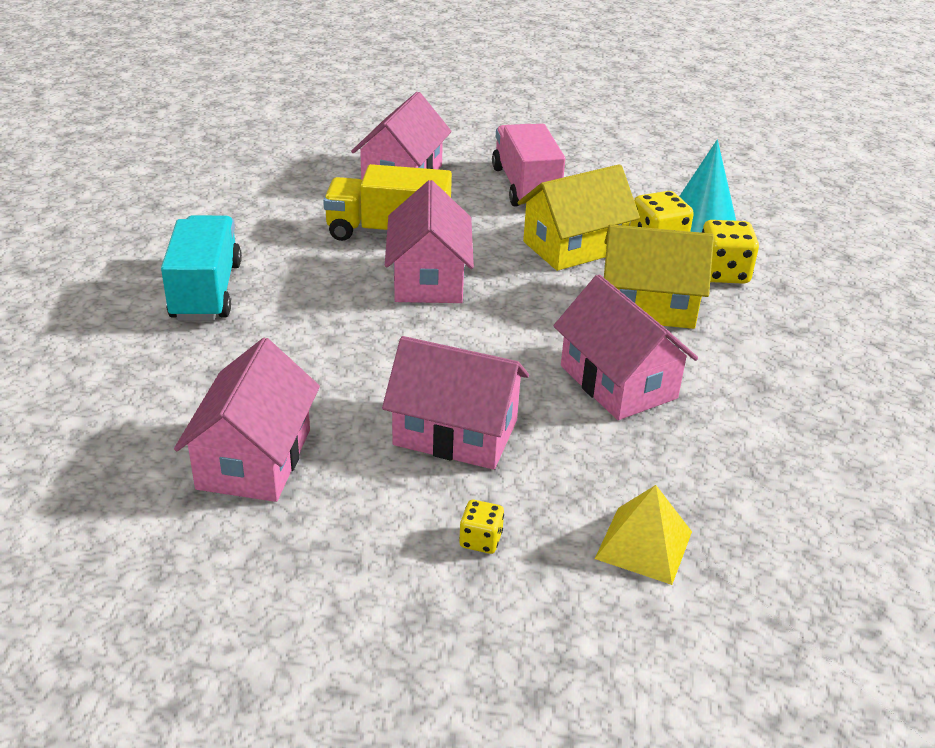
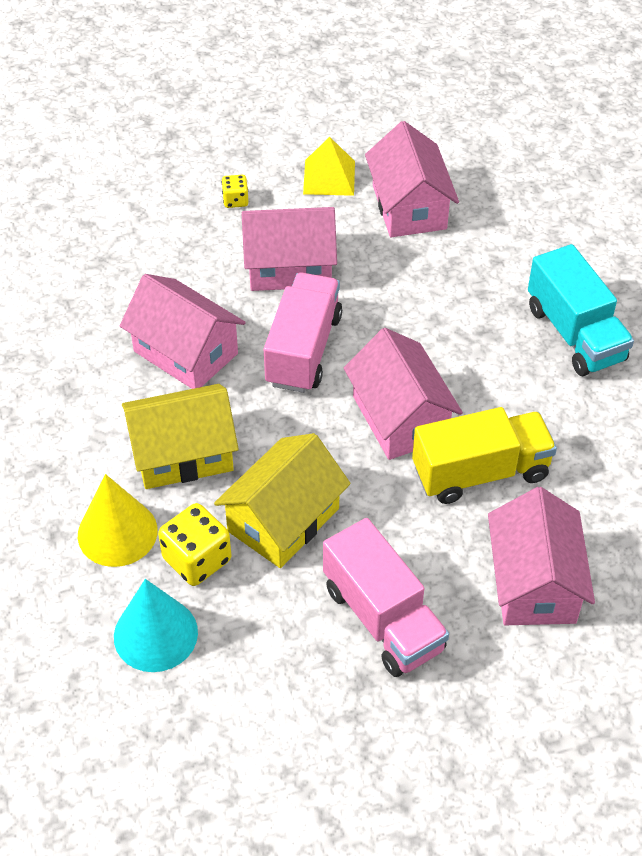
camera: 160 degrees right, 15 degrees up
(488, 350) = (303, 350): none -> pink truck
(643, 544) = (133, 228): yellow pyramid -> yellow pyramid (329, 177)
(723, 273) = (117, 532): yellow dice -> yellow cone

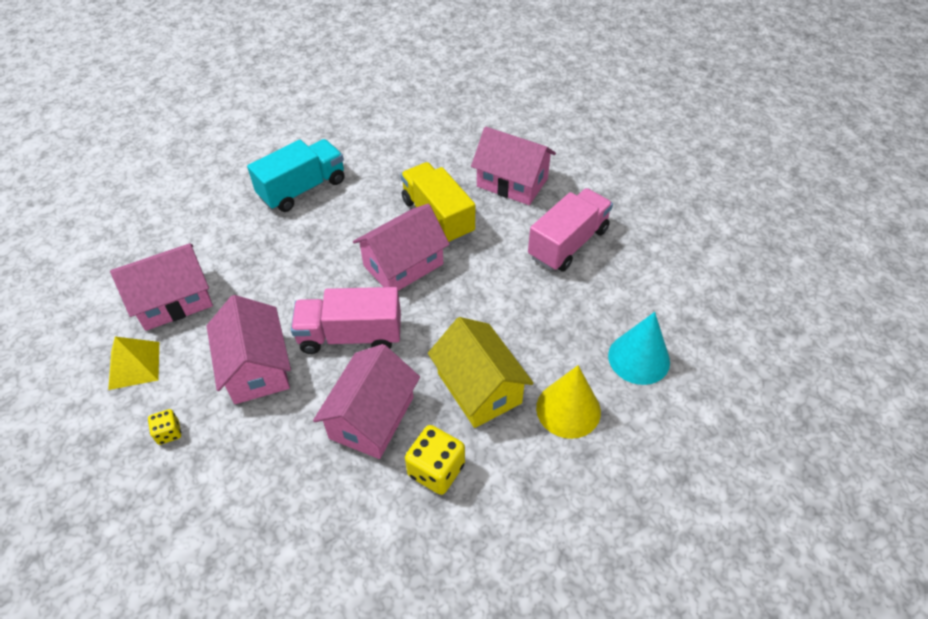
camera: 105 degrees left, 0 degrees up
(197, 559) = (569, 351): yellow dice -> yellow dice (436, 470)
(283, 520) = (515, 310): yellow house -> none
(534, 583) = (512, 182): pink house -> pink house turned 45 degrees clockwise

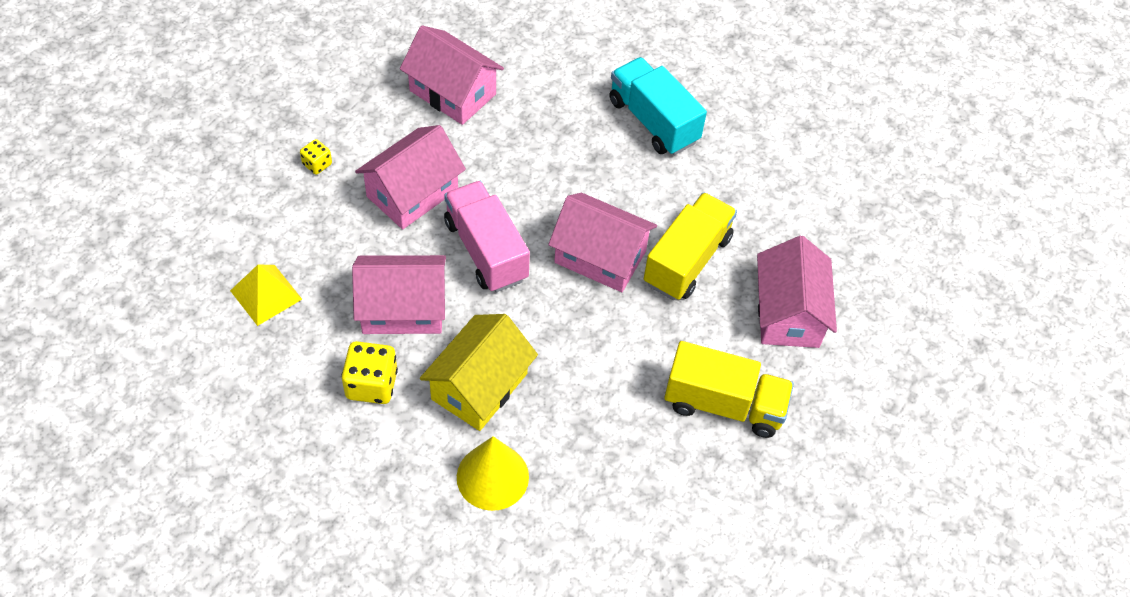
camera: 60 degrees right, 5 degrees up
(134, 365) = (370, 103): yellow pyramid -> yellow pyramid (266, 294)
(302, 189) = (653, 121): turquoise truck -> turquoise truck turned 150 degrees counterclockwise
(568, 243) = (724, 404): pink truck -> yellow truck
(639, 358) = (593, 527): turquoise cone -> none

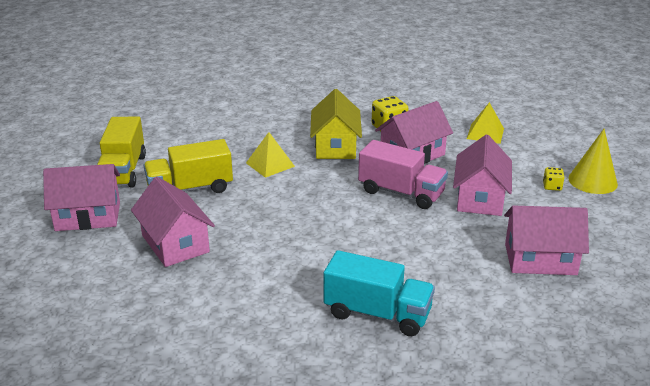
camera: 150 degrees right, 25 degrees down
(492, 476) = (293, 125): yellow cone -> yellow cone (592, 181)
(593, 397) = (270, 164): none -> yellow pyramid
(600, 257) = (329, 219): pink house -> pink house (88, 216)
(687, 260) = (269, 241): yellow truck -> yellow truck (123, 171)

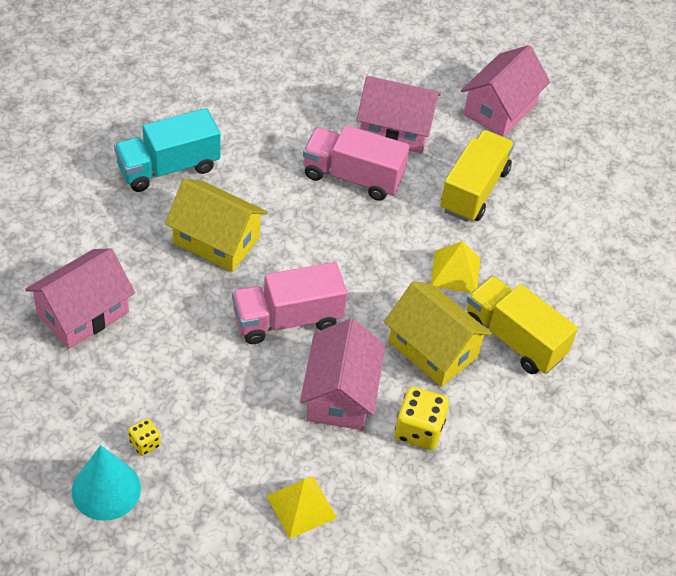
camera: 130 degrees right, 20 degrees up
(123, 171) = (561, 171): yellow truck -> yellow truck (514, 339)
(251, 234) = (352, 177): none -> pink truck
(397, 250) = (216, 240): none -> yellow house
(480, 198) = (204, 366): pink house -> none
(592, 181) = (106, 489): yellow cone -> turquoise cone

